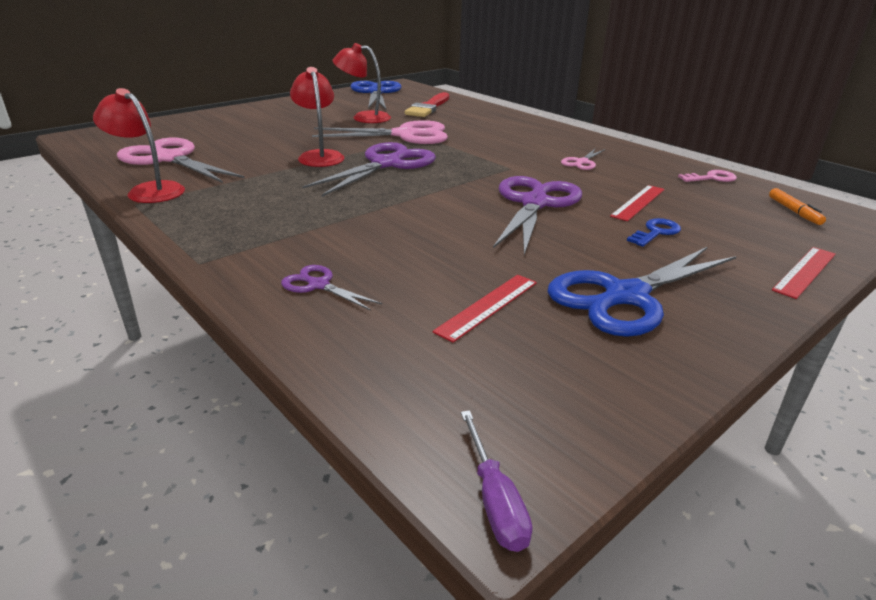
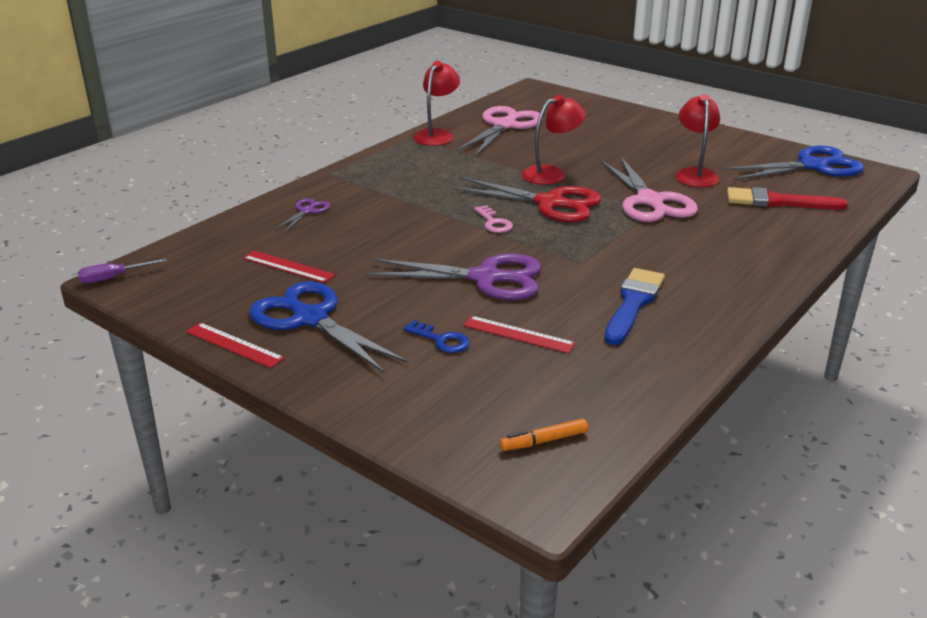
camera: 80 degrees right, 0 degrees up
(386, 164) = (549, 203): purple scissors -> red scissors
(582, 162) = (633, 303): pink scissors -> blue brush
(711, 178) = (635, 392): pink key -> pink key (494, 223)
(804, 271) = (376, 416): red ruler -> red ruler (234, 345)

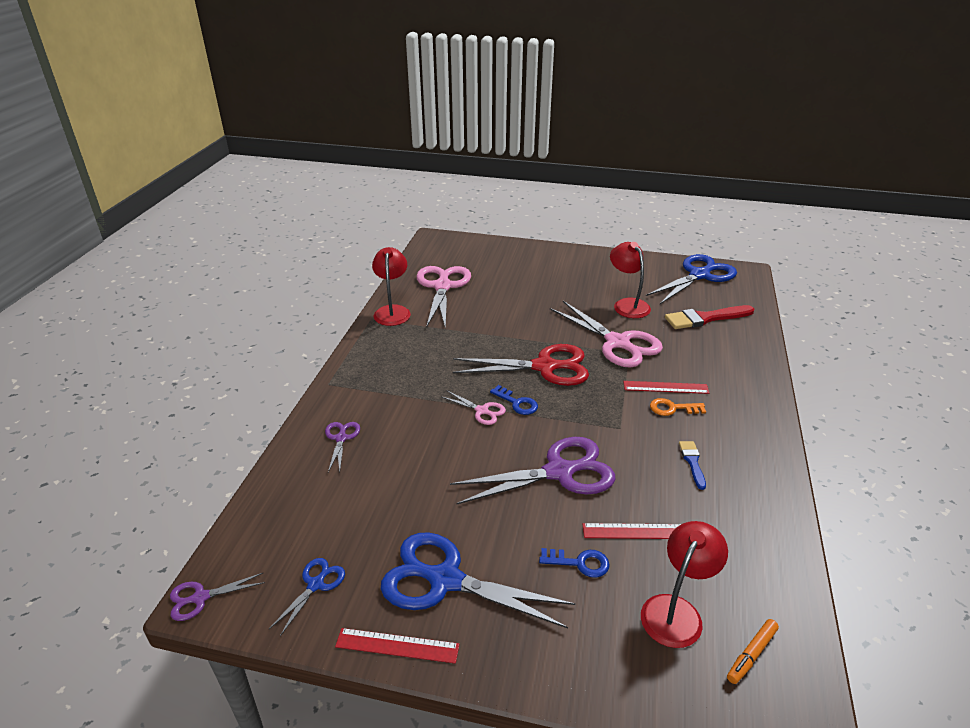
camera: 25 degrees left, 5 degrees up
(113, 278) = (200, 598): purple screwdriver -> purple scissors
(203, 293) = (315, 584): none -> blue scissors
(288, 267) = (375, 518): red ruler -> red ruler (665, 387)
(453, 221) = (482, 411): none -> pink scissors
(494, 223) = (517, 403): pink key -> blue key
(551, 174) = (520, 332): red lamp -> red lamp (676, 610)
(633, 303) = (692, 462): blue brush -> blue brush, size x0.53
(656, 261) = (672, 408): none -> orange key

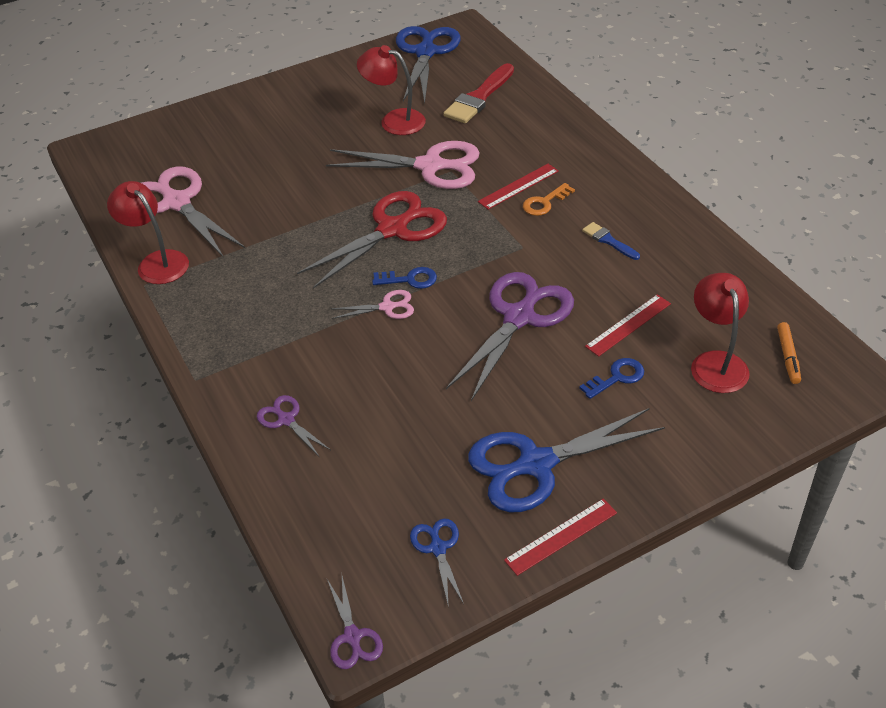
camera: 40 degrees left, 10 degrees up
(200, 598) = (352, 636): purple scissors -> purple scissors turned 45 degrees counterclockwise

